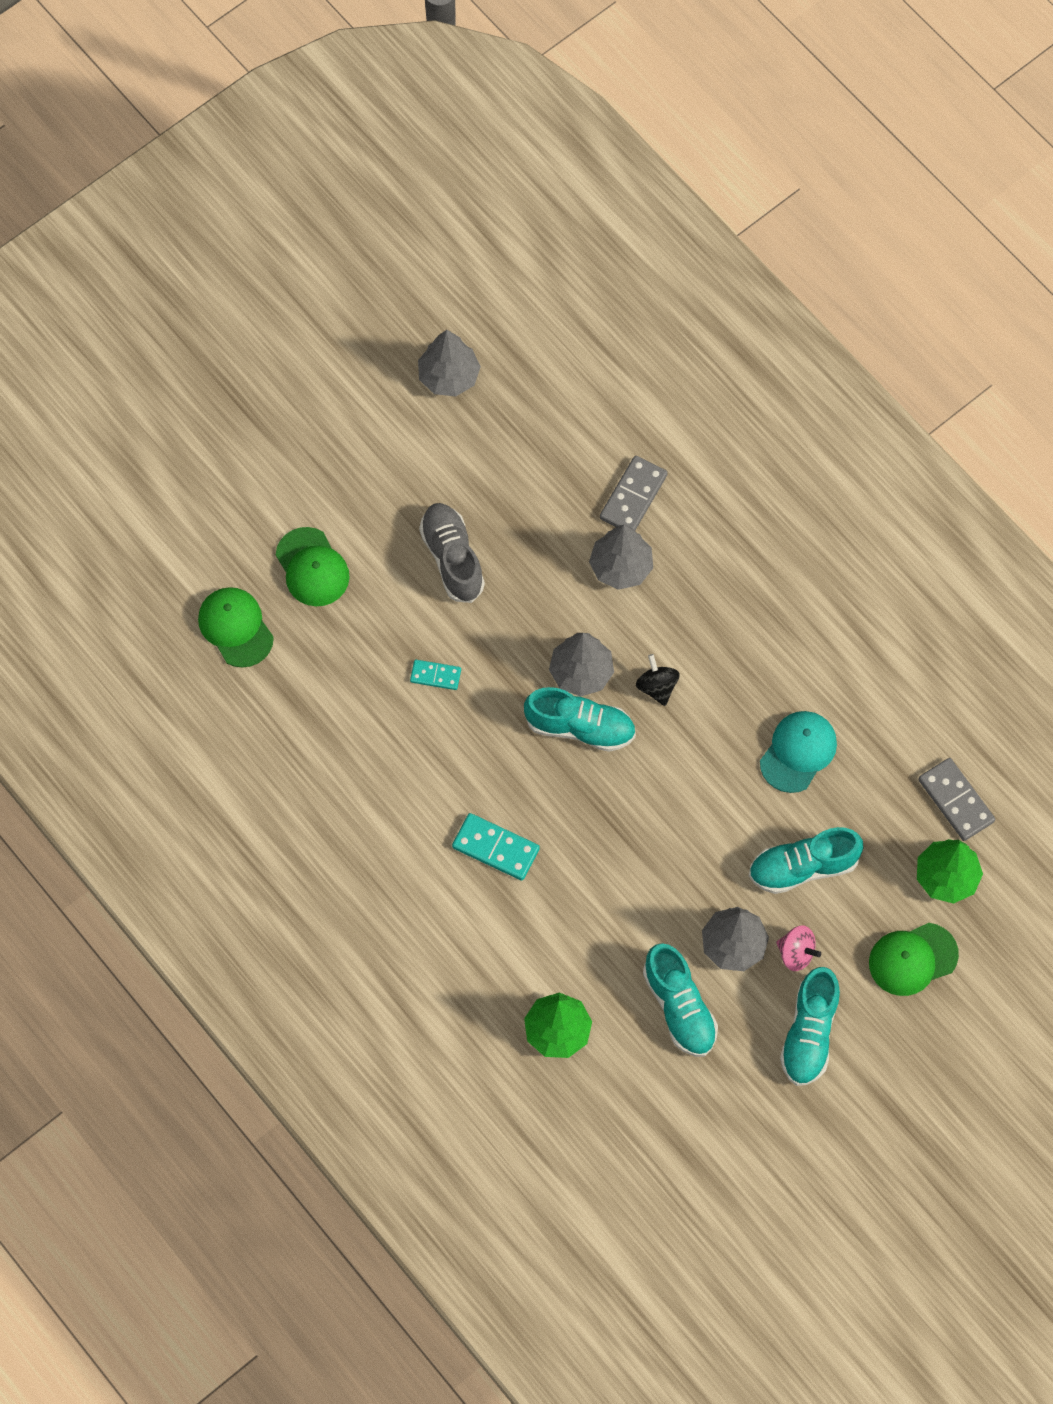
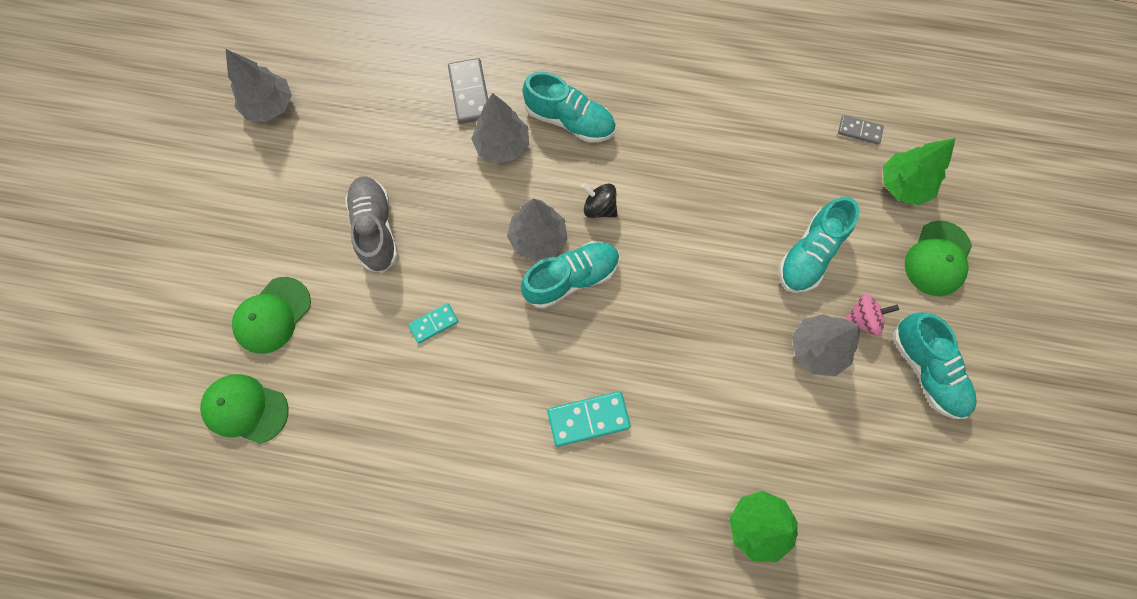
camera: 40 degrees left, 5 degrees up
(312, 567) = (272, 315): green cap -> green cap turned 105 degrees clockwise
(452, 558) = (376, 229): grey shoe -> grey shoe turned 45 degrees clockwise
(679, 1007) = (824, 428): turquoise shoe -> turquoise shoe (570, 120)
(798, 752) = (732, 178): turquoise cap -> none
(955, 801) = (859, 131): grey domino -> grey domino, size x0.61

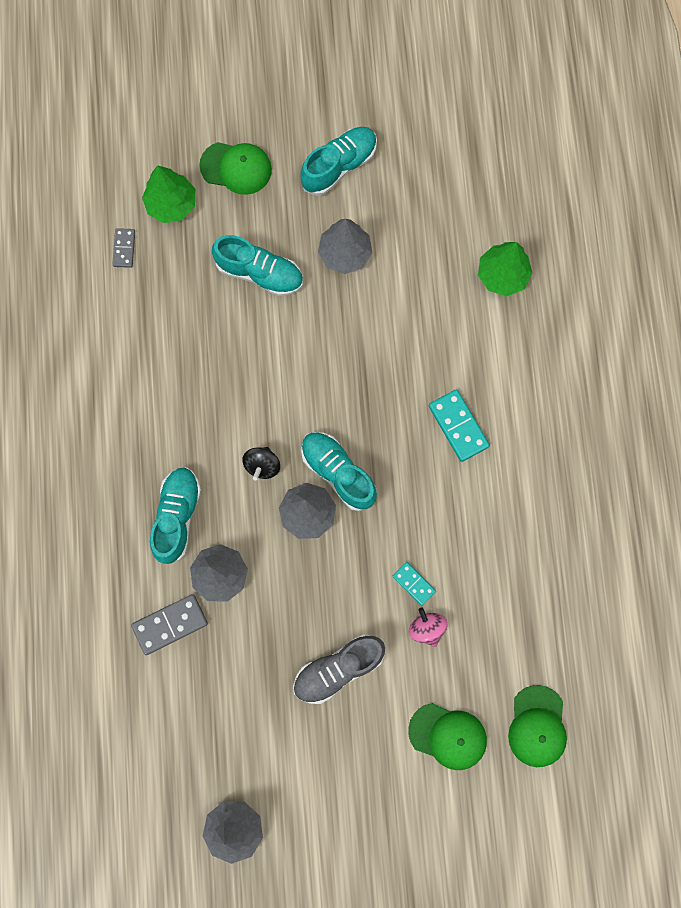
camera: 105 degrees left, 5 degrees up
(862, 319) = (308, 221): pink spinning top -> pink spinning top (426, 628)

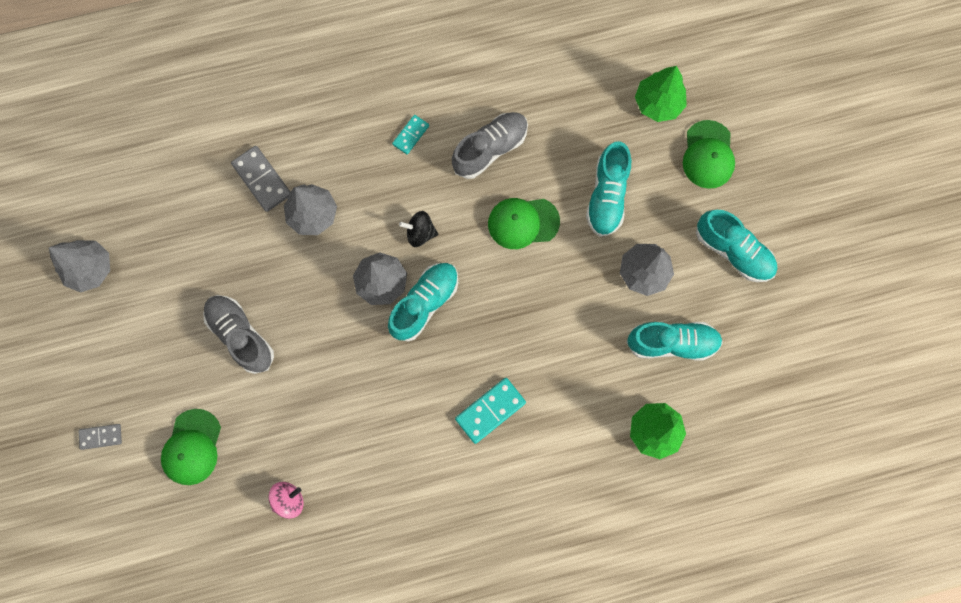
camera: 80 degrees right, 0 degrees up
(124, 248) = (604, 70): grey domino -> grey domino (101, 436)
(177, 516) = (360, 167): turquoise shoe -> turquoise shoe (671, 343)
(185, 379) = (490, 149): none -> grey shoe
(414, 583) = (330, 392): turquoise domino -> turquoise domino (411, 135)
(426, 628) = (289, 411): pink spinning top -> pink spinning top (289, 499)
(537, 726) = (211, 532): green cap -> green cap (523, 223)

